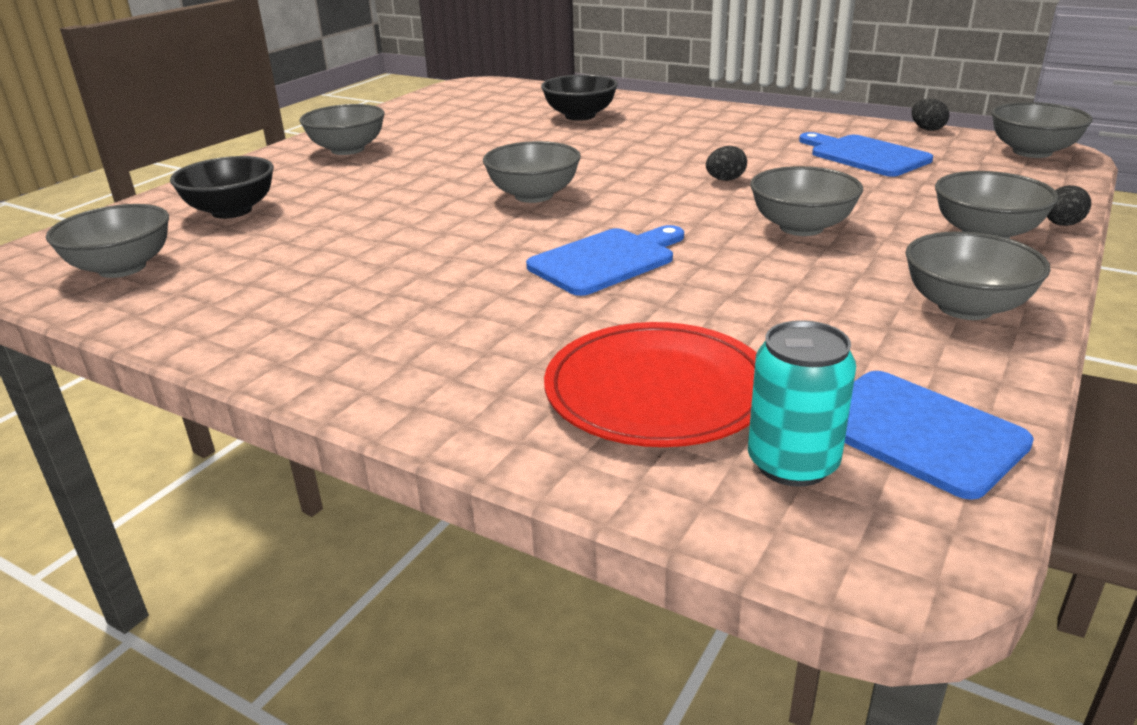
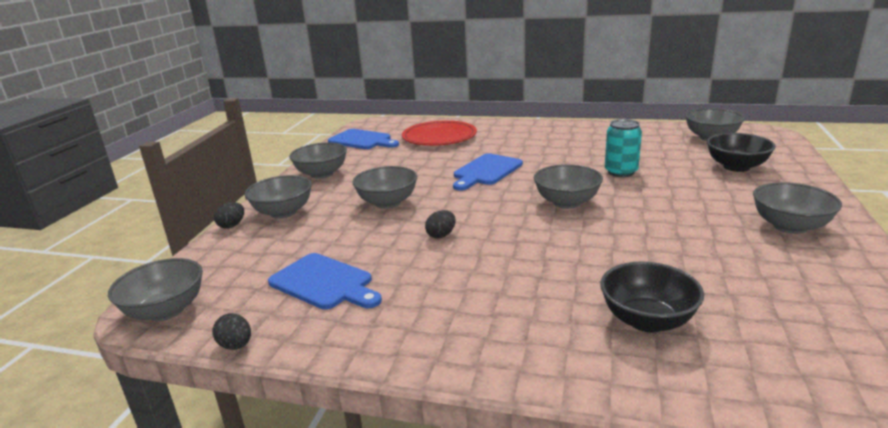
camera: 165 degrees right, 5 degrees down
(792, 463) = (396, 130): turquoise can -> turquoise can (621, 172)

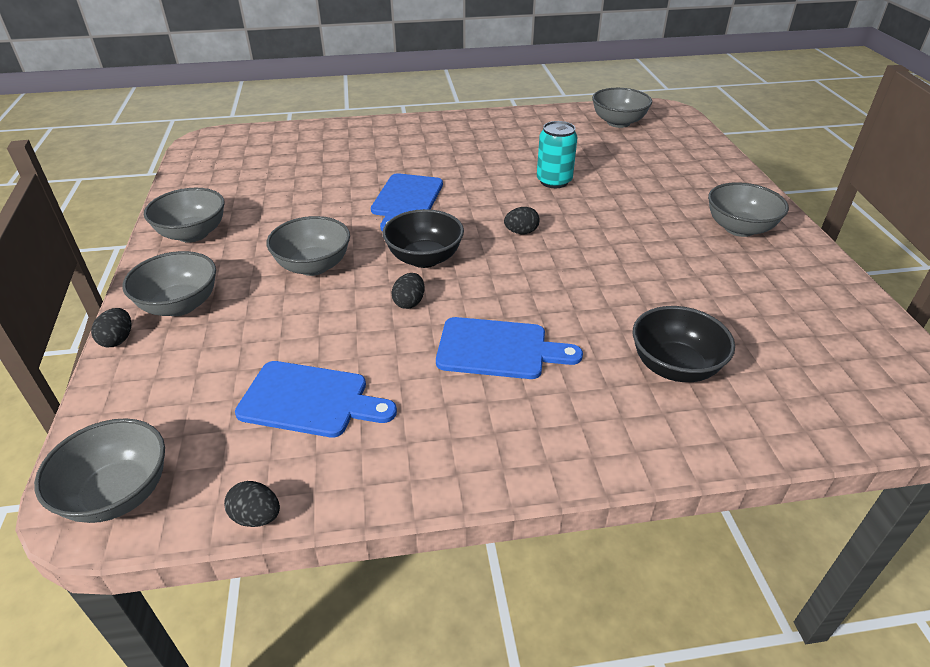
camera: 25 degrees left, 15 degrees up
(362, 140) = (214, 170): blue cutting board -> blue cutting board (498, 349)
(439, 137) = (316, 153): red plate -> none
(567, 202) = (521, 232): grey bowl -> black egg
(736, 167) = (660, 159): black bowl -> black bowl (424, 258)

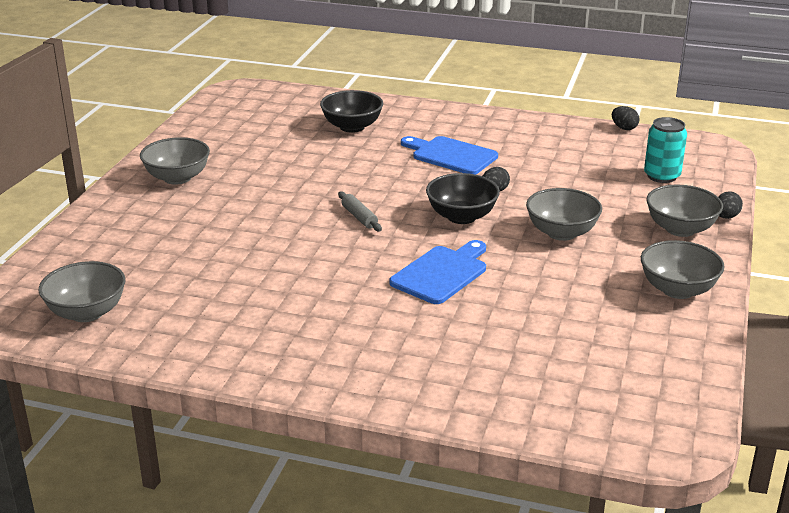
camera: 155 degrees left, 10 degrees down
(118, 494) = (700, 148): grey bowl -> none
(309, 400) = (586, 159): blue cutting board -> none
(521, 232) = (359, 217): black egg -> grey rolling pin
(554, 181) = (271, 255): turquoise can -> turquoise can (662, 176)

